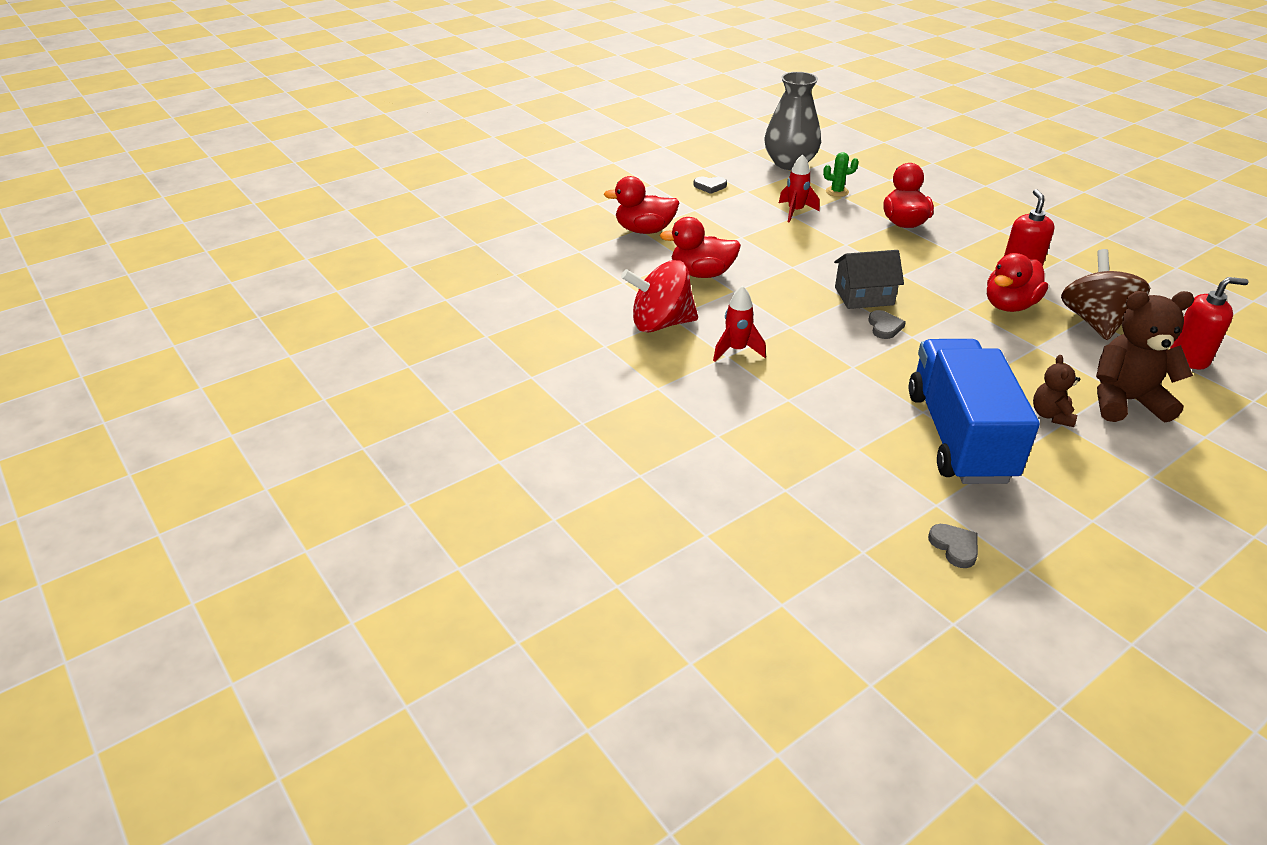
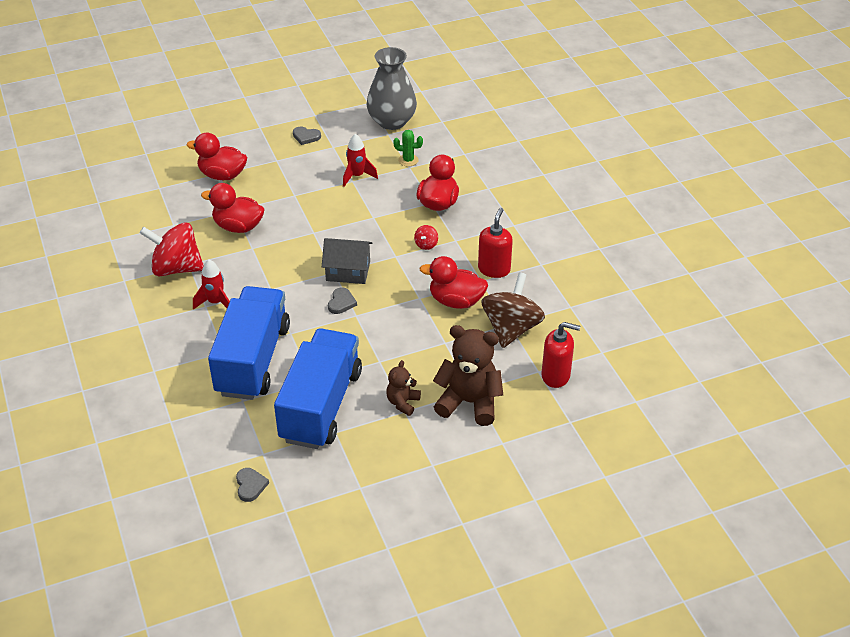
camera: 15 degrees right, 5 degrees up
(833, 402) = (253, 360): none -> blue truck
(926, 260) = (426, 245): none -> red spinning top
(1009, 305) = (456, 301): red duck -> red duck turned 45 degrees clockwise

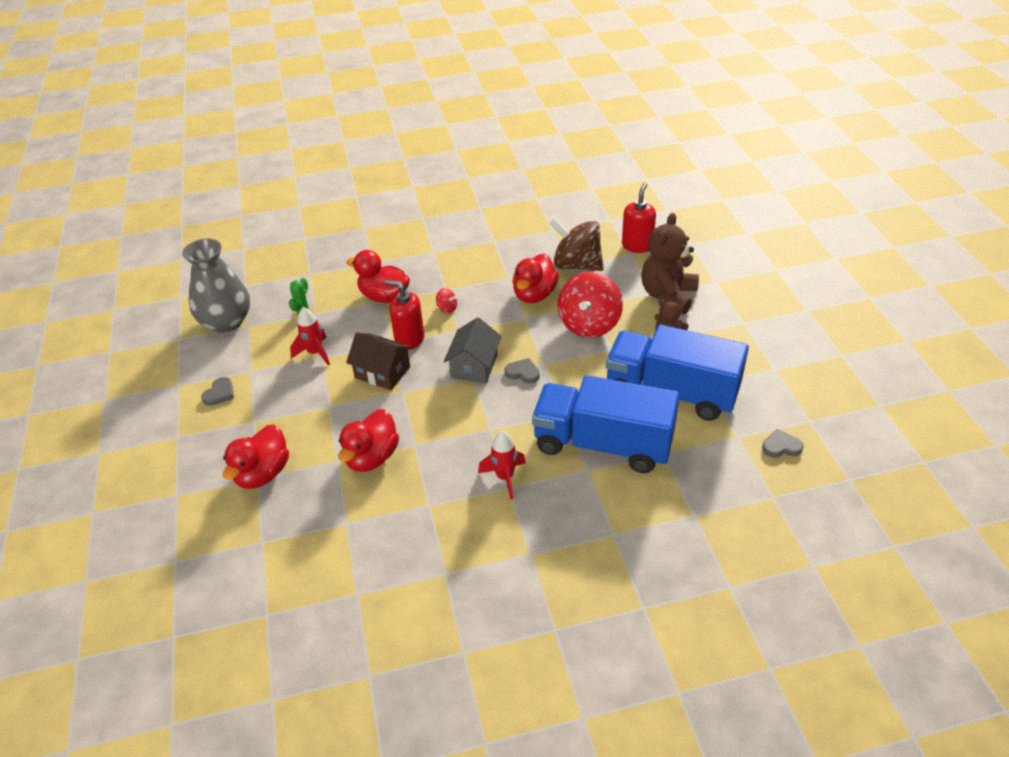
camera: 80 degrees left, 0 degrees up
(176, 268) = (434, 517): red spinning top -> red spinning top (589, 324)
(336, 217) = (382, 372): none -> brown house
(494, 269) = (494, 268): red soap dispenser -> red soap dispenser (409, 340)

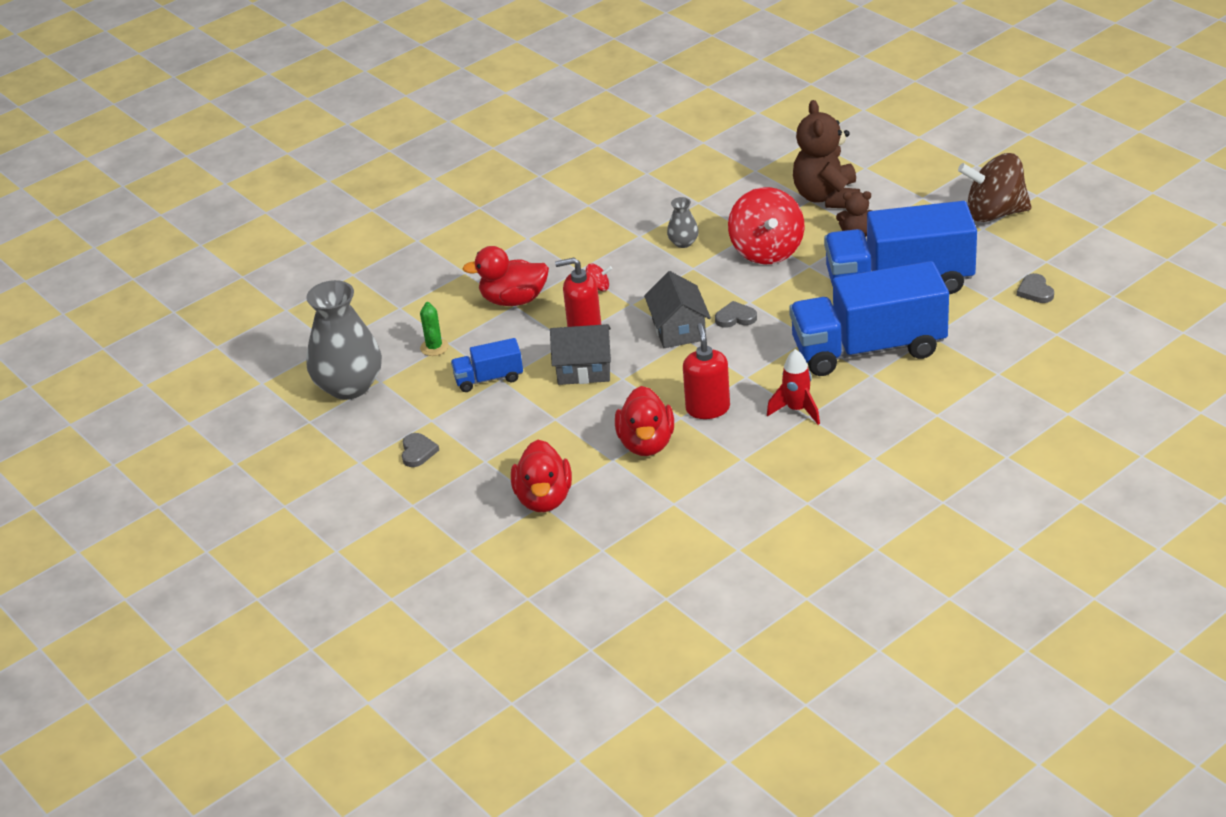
camera: 25 degrees left, 5 degrees down
(315, 353) = (489, 378): red rocket -> blue truck
(382, 372) = (584, 369): brown house -> grey house
(534, 295) = (683, 242): red duck -> grey vase
(576, 265) = (704, 199): brown spinning top -> brown spinning top (994, 213)
(637, 246) = (754, 159): red soap dispenser -> red soap dispenser (708, 408)
(781, 446) = (1035, 291): grey heart -> grey heart turned 75 degrees counterclockwise

